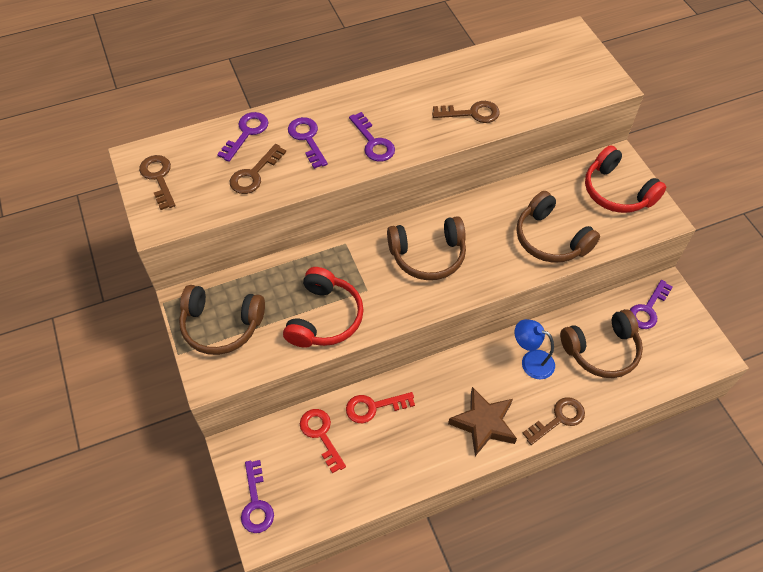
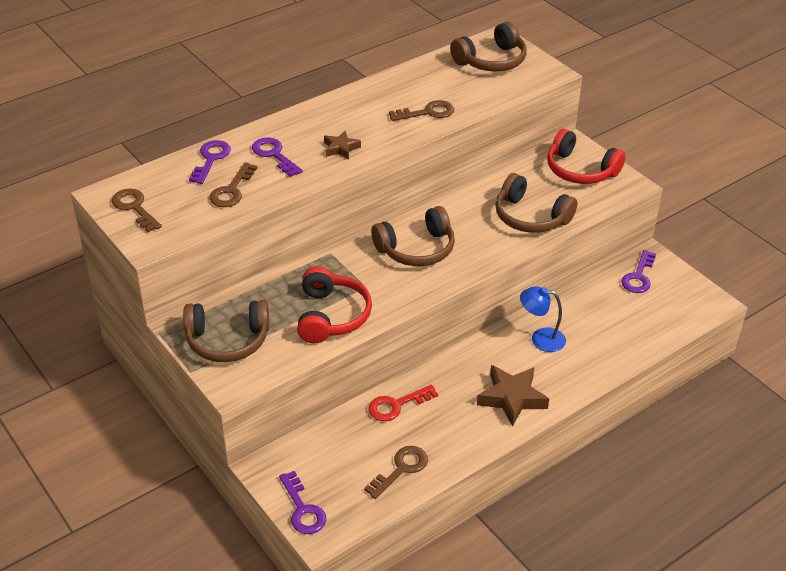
camera: 15 degrees left, 15 degrees down
(321, 435) = (350, 439): red key -> none
(373, 142) = (341, 148): purple key -> brown star
(558, 419) = (583, 380): brown key -> brown key (401, 469)
(602, 350) = (606, 317): brown headphones -> brown headphones (491, 61)

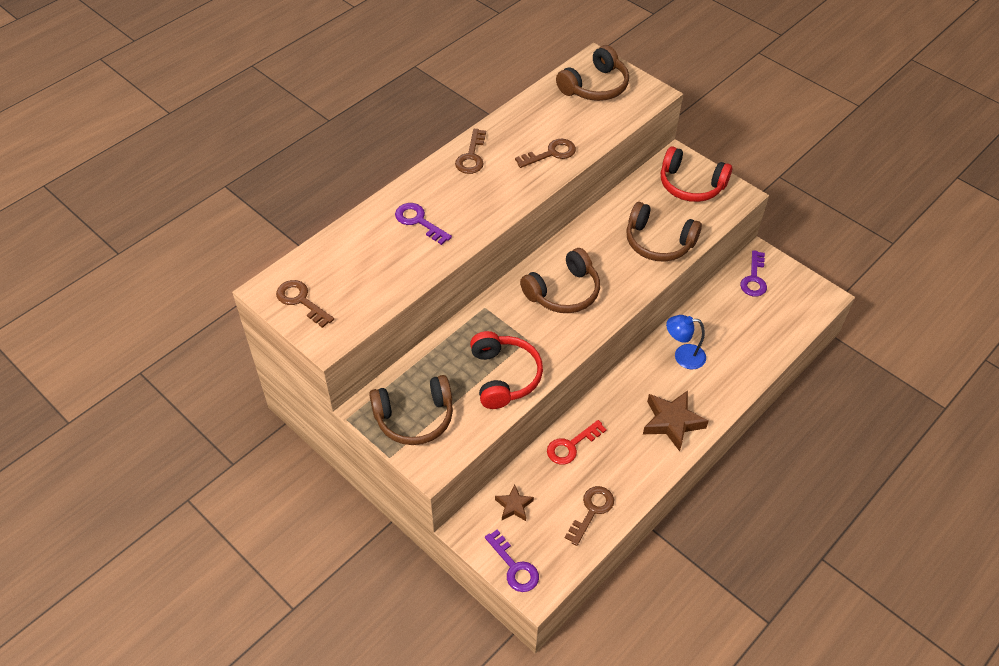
camera: 10 degrees left, 10 degrees up
(211, 159) = (359, 234): purple key -> none
(232, 190) = (389, 268): brown key -> brown key (471, 156)
(341, 148) = (480, 205): brown star -> brown star (514, 506)

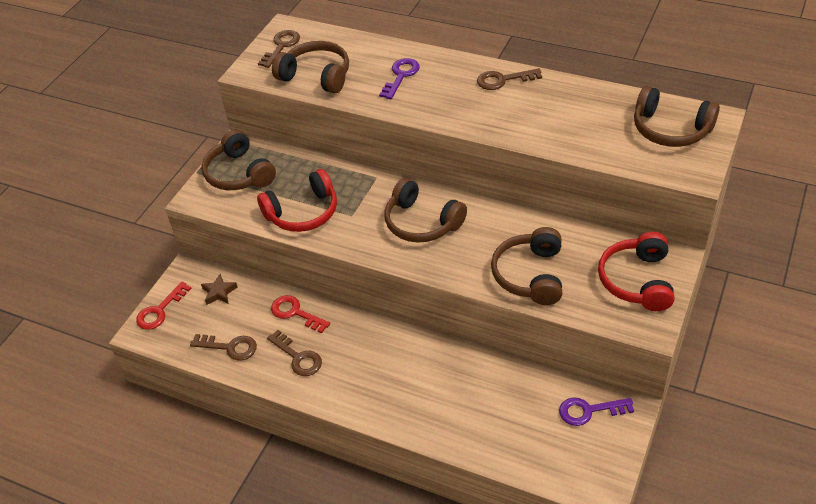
camera: 75 degrees right, 5 degrees down
(375, 284) = (316, 76): none -> brown headphones
(514, 567) = (160, 311): purple key -> red key
(551, 153) = (542, 127): brown key -> brown key (298, 357)
(672, 422) = (352, 383): brown star -> none
(683, 356) = (441, 371): blue lamp -> none

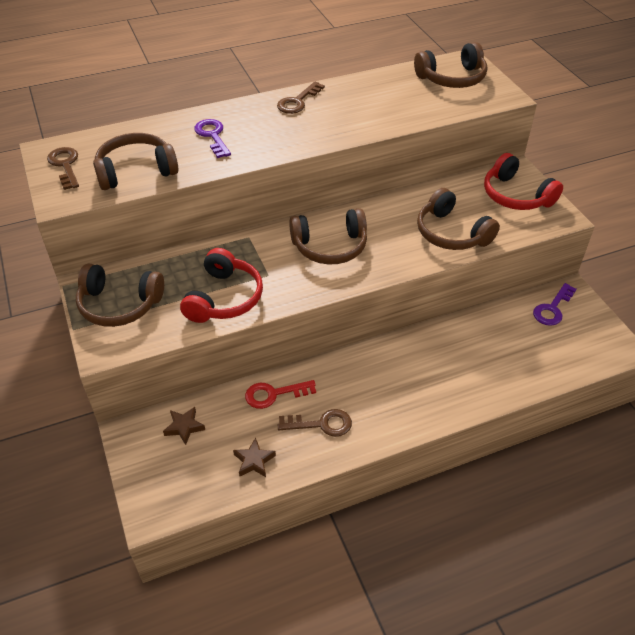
camera: 50 degrees left, 0 degrees up
(160, 311) = (146, 483): red key -> none
(230, 347) = (254, 461): brown key -> brown star

